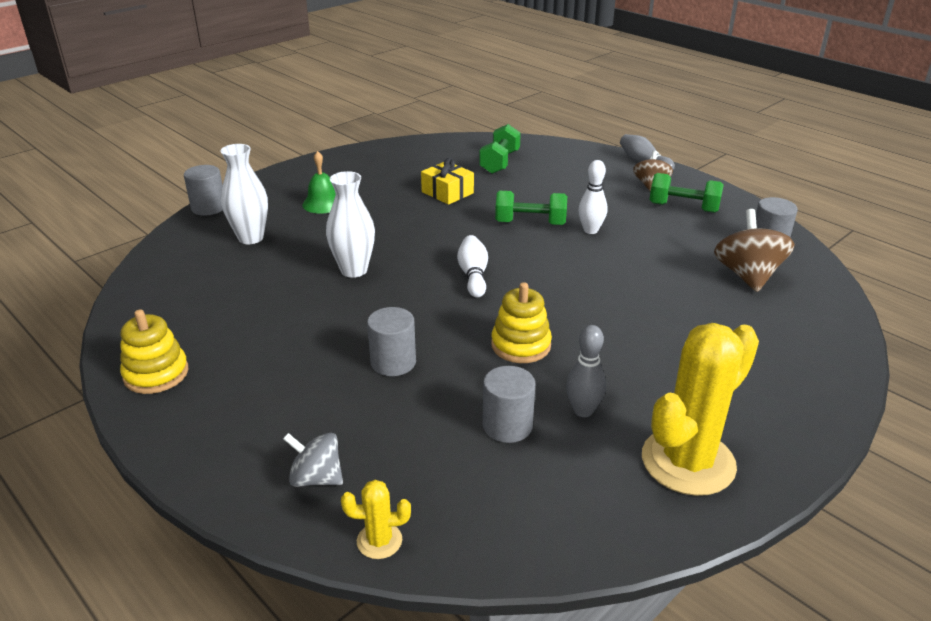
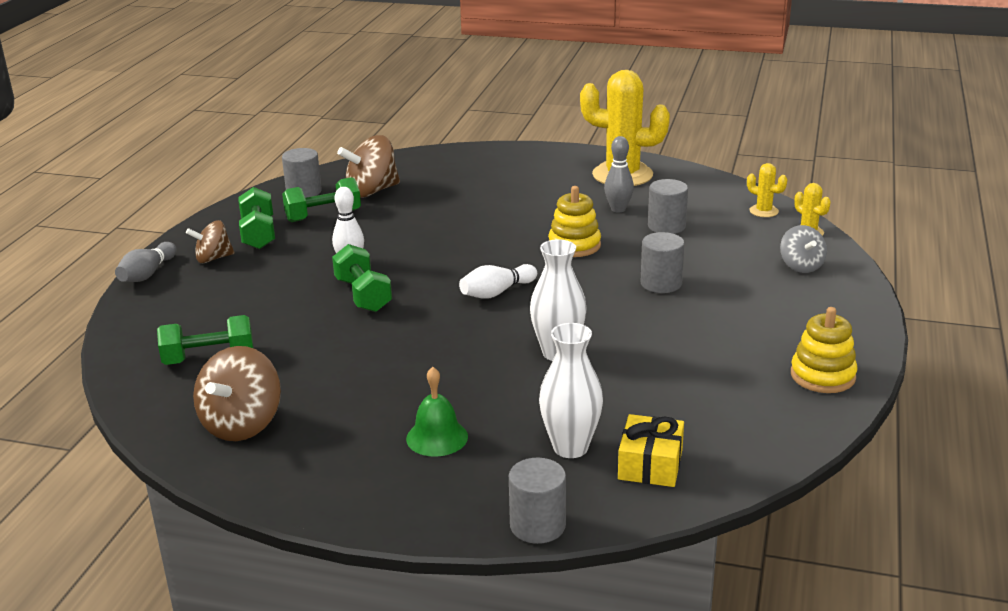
camera: 120 degrees left, 5 degrees down
(414, 159) = (242, 424): none -> brown spinning top
(447, 192) = (329, 364): yellow gift -> yellow gift (650, 464)
(473, 536) = (763, 211): none -> yellow cactus
(702, 240) = (323, 216): none -> green dumbbell

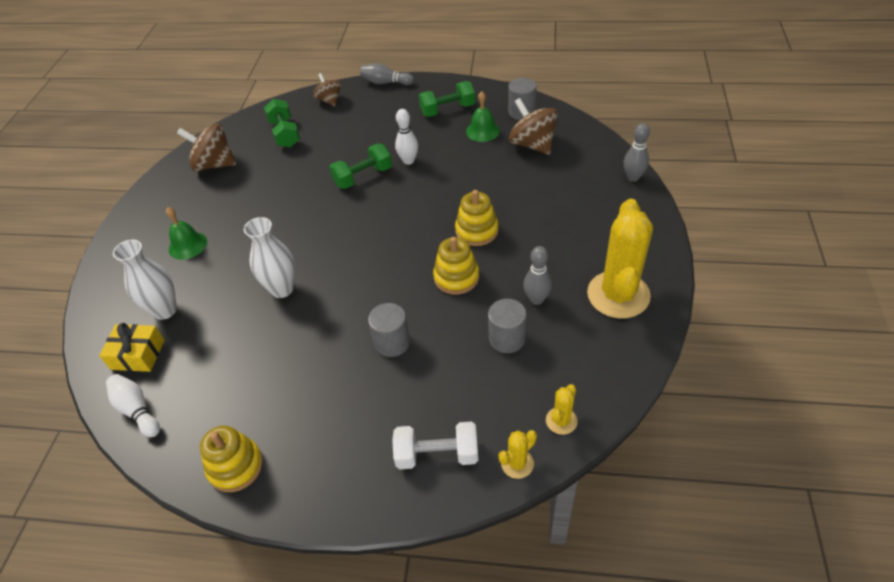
camera: 85 degrees right, 20 degrees up
(213, 258) = (409, 101): brown spinning top -> brown spinning top (329, 100)
(323, 216) = (482, 131): green dumbbell -> green bell
(461, 151) = (633, 177): none -> grey bowling pin
(497, 292) = (371, 242): white bowling pin -> white bowling pin (137, 410)
(505, 230) = (476, 231): none -> yellow stacking toy
(537, 526) = (90, 305): grey cylinder -> none
(801, 266) = (437, 454): grey spinning top -> white dumbbell

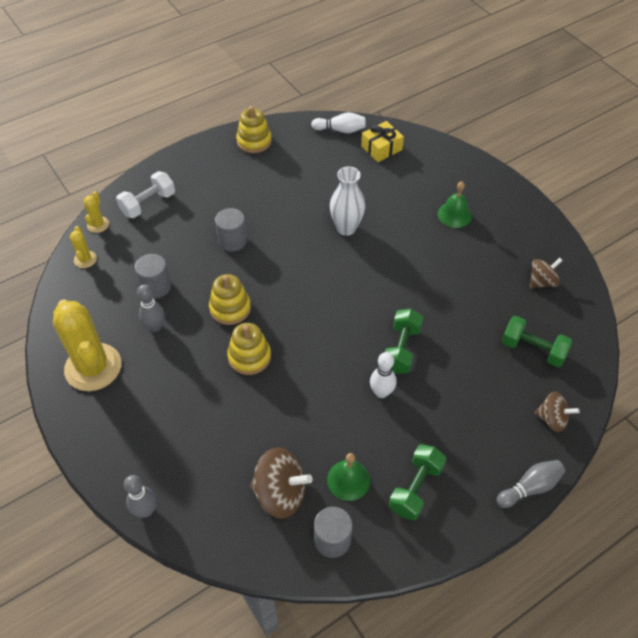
camera: 135 degrees right, 5 degrees up
(165, 310) = (403, 174): white vase -> none
(214, 164) = (542, 282): brown spinning top -> brown spinning top, size x0.63

